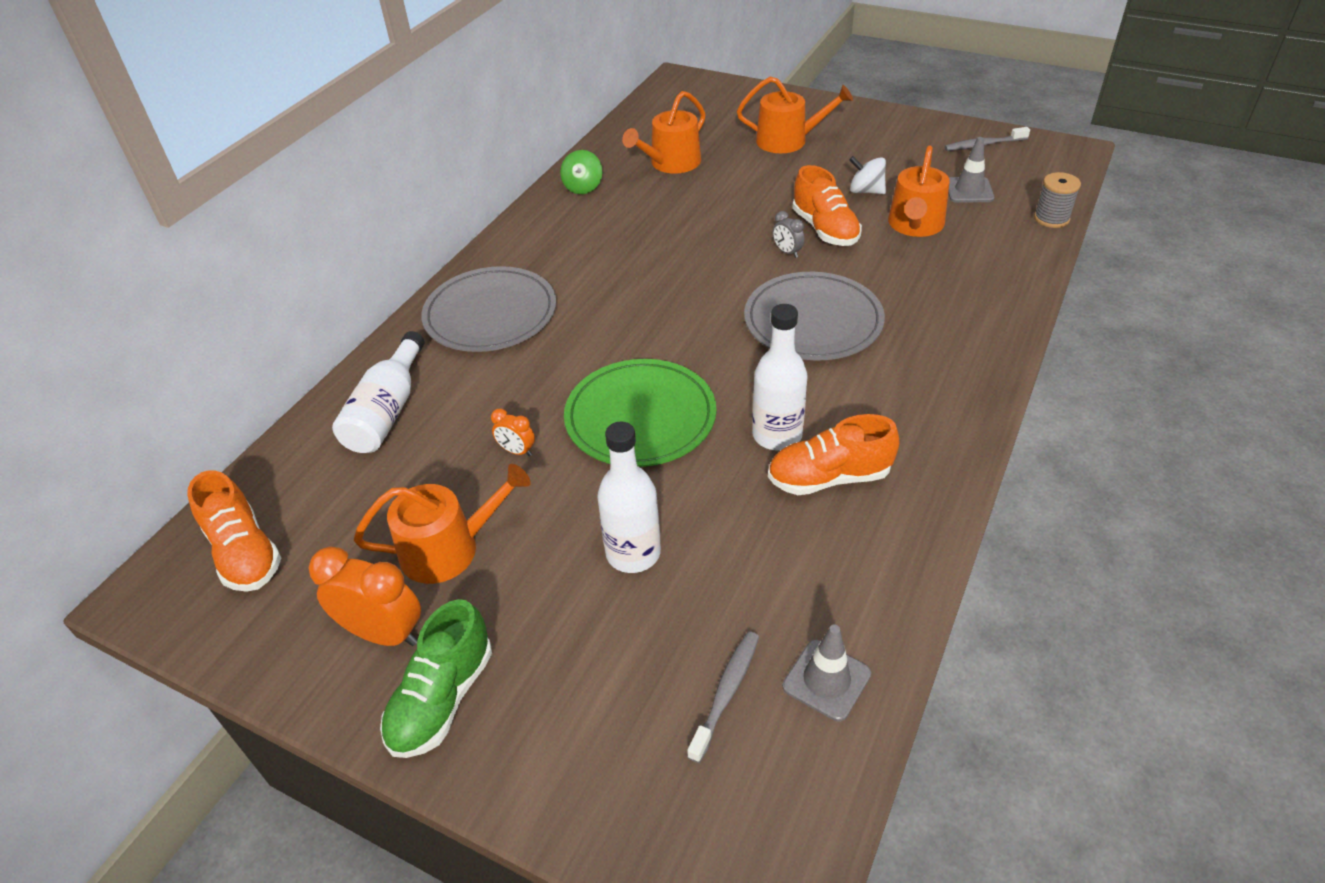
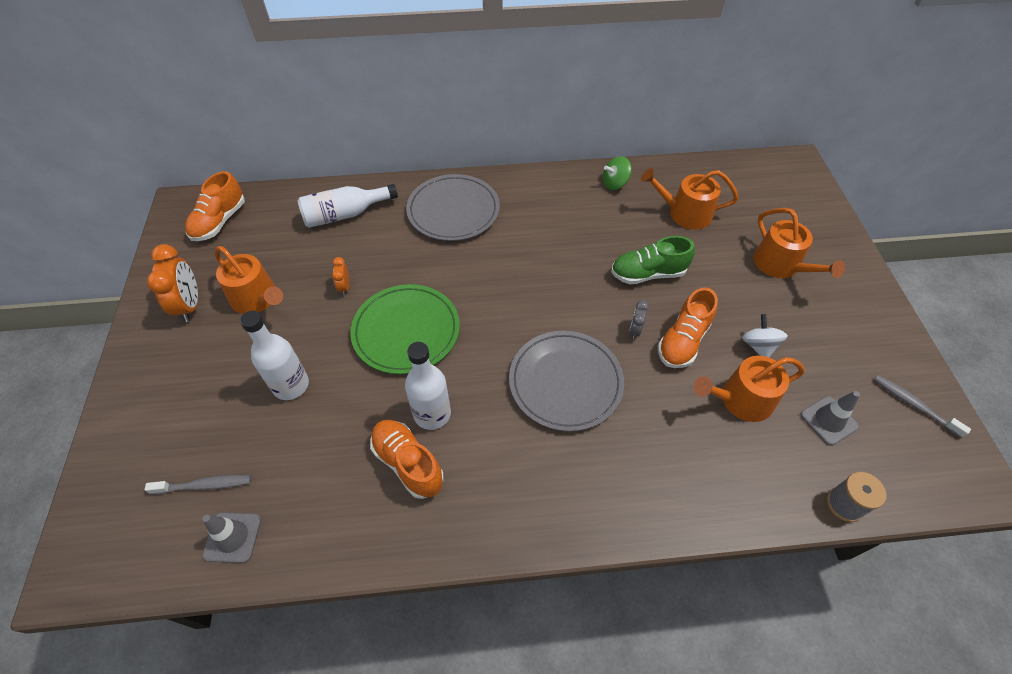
camera: 55 degrees right, 10 degrees up
(442, 699) = (157, 353): green shoe -> green shoe (647, 274)

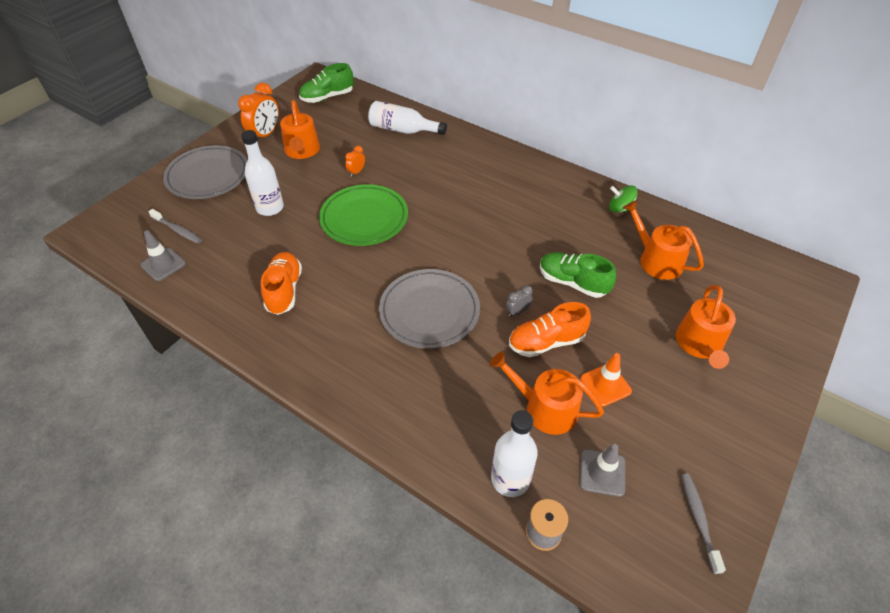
camera: 40 degrees right, 5 degrees down
(219, 222) = (327, 97): orange shoe -> green shoe
(432, 414) = (327, 273): white bottle -> white bottle (510, 479)
(453, 211) = (475, 164): grey plate -> grey plate (208, 175)
(758, 346) = (605, 385): white spinning top -> orange traffic cone

